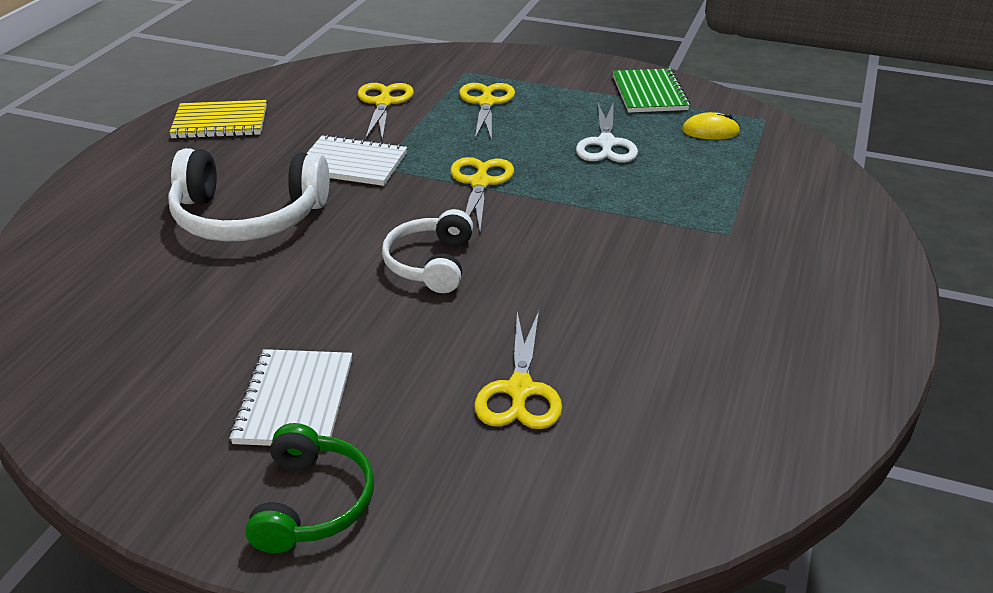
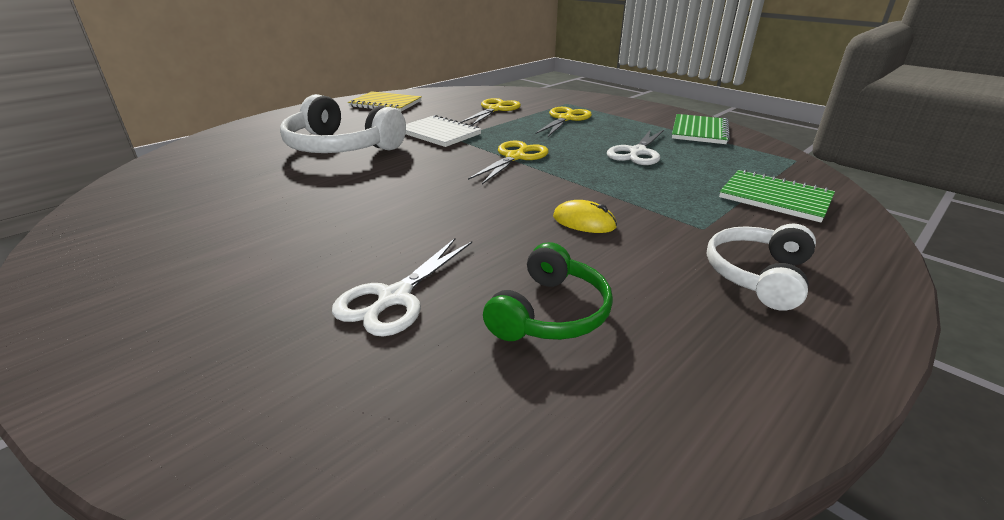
camera: 25 degrees right, 5 degrees down
(294, 401) = (223, 255): white notebook -> none
(312, 503) = (130, 333): green headphones -> green headphones (550, 312)
(430, 264) = (426, 194): white headphones -> white headphones (757, 275)
(520, 390) = (394, 298): yellow scissors -> white scissors
(710, 131) = (737, 159): yellow mouse -> yellow mouse (584, 222)
(770, 178) = (775, 198): none -> green notebook

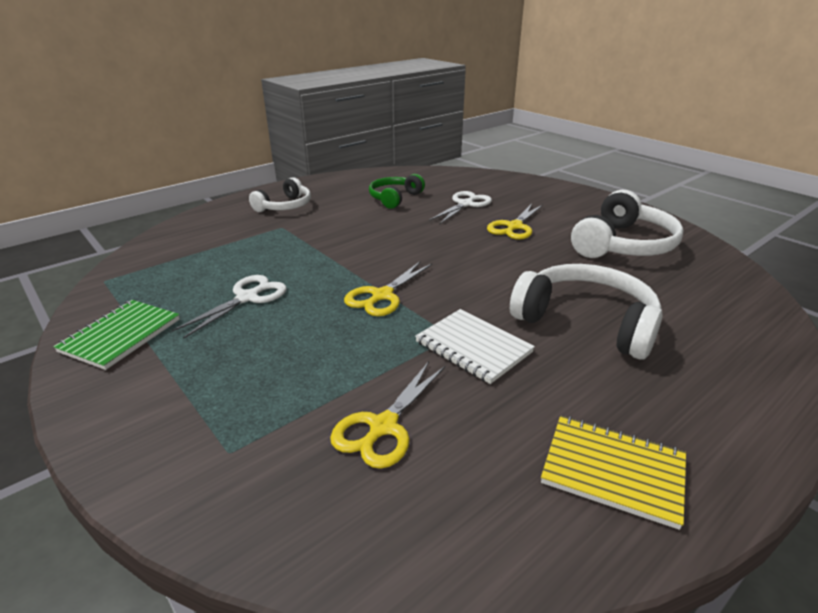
camera: 175 degrees left, 0 degrees up
(197, 217) = (623, 244): none -> white headphones
(565, 119) = (276, 381): yellow scissors -> yellow scissors (514, 227)
(584, 222) = (354, 233): yellow mouse -> none
(775, 198) = (199, 244): green notebook -> none

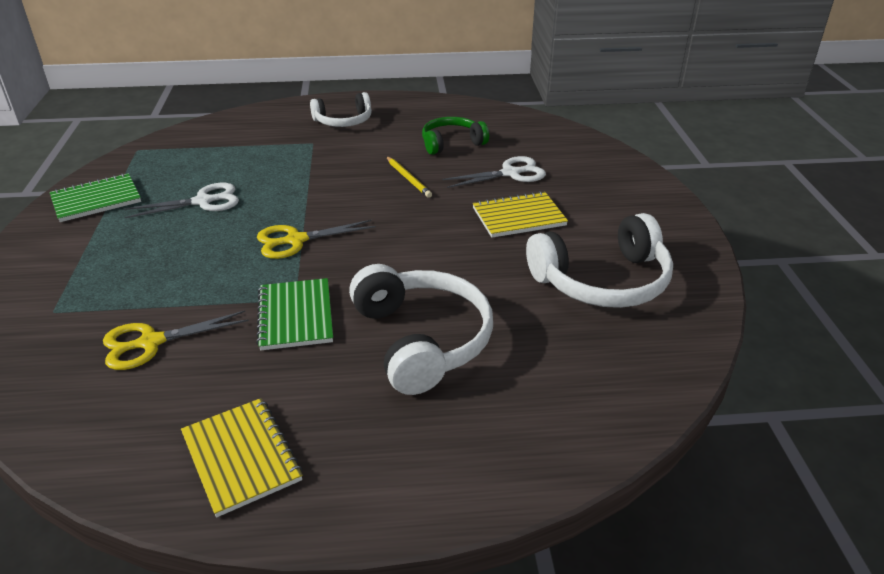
camera: 35 degrees right, 5 degrees up
(400, 227) = (408, 178): none -> yellow pencil
(473, 347) = (295, 316): white notebook -> green notebook
(514, 227) = (518, 217): yellow scissors -> yellow notebook

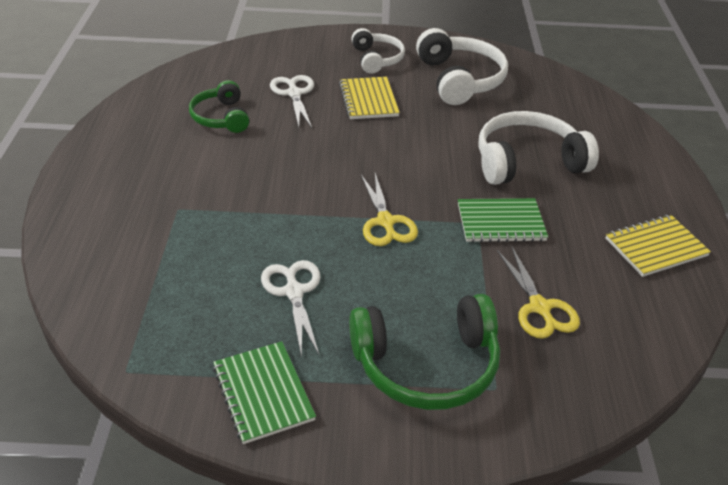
camera: 85 degrees left, 5 degrees up
(96, 272) = (426, 365): none -> green headphones
(343, 121) = (130, 184): white headphones -> white headphones (377, 59)
(408, 178) = (285, 149): yellow pencil -> none

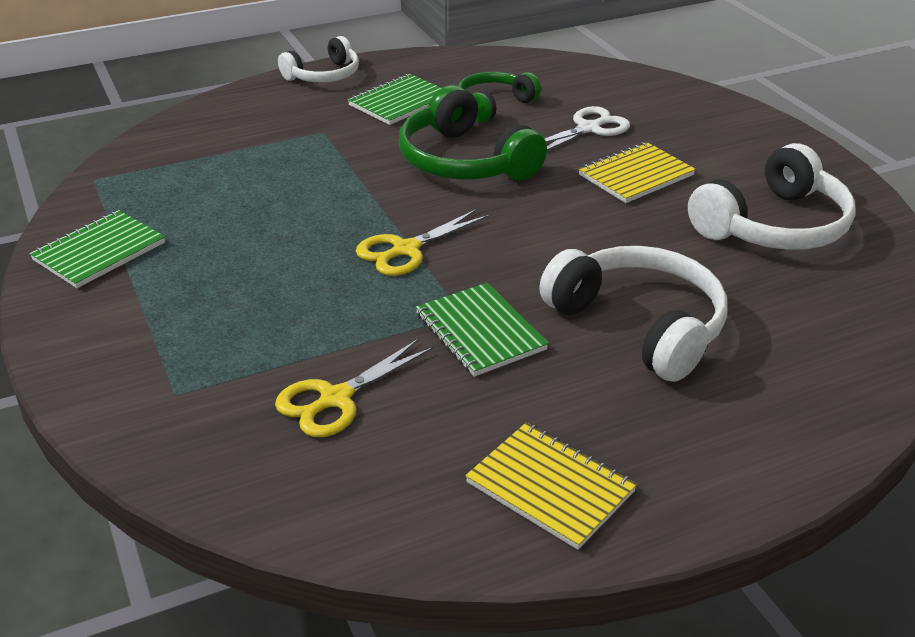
camera: 65 degrees right, 5 degrees down
(169, 156) = (400, 102): none -> green notebook
(294, 292) = (247, 227): white scissors -> none
(377, 59) = (736, 156): white headphones -> white headphones (324, 75)
(426, 365) = (187, 336): green headphones -> green headphones (464, 161)

